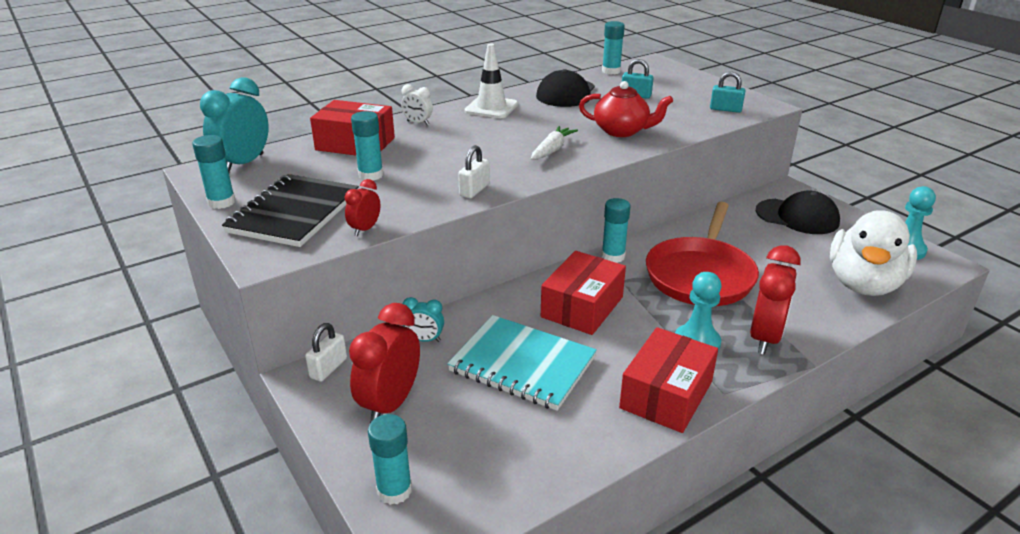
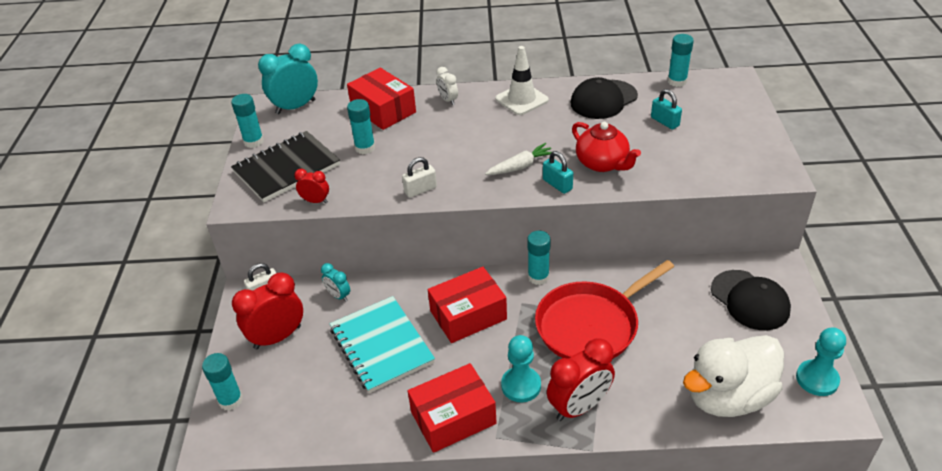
camera: 35 degrees right, 10 degrees up
(365, 229) = (315, 201): red clock -> red clock turned 45 degrees clockwise
(725, 109) = (732, 167): turquoise padlock -> turquoise padlock (557, 184)

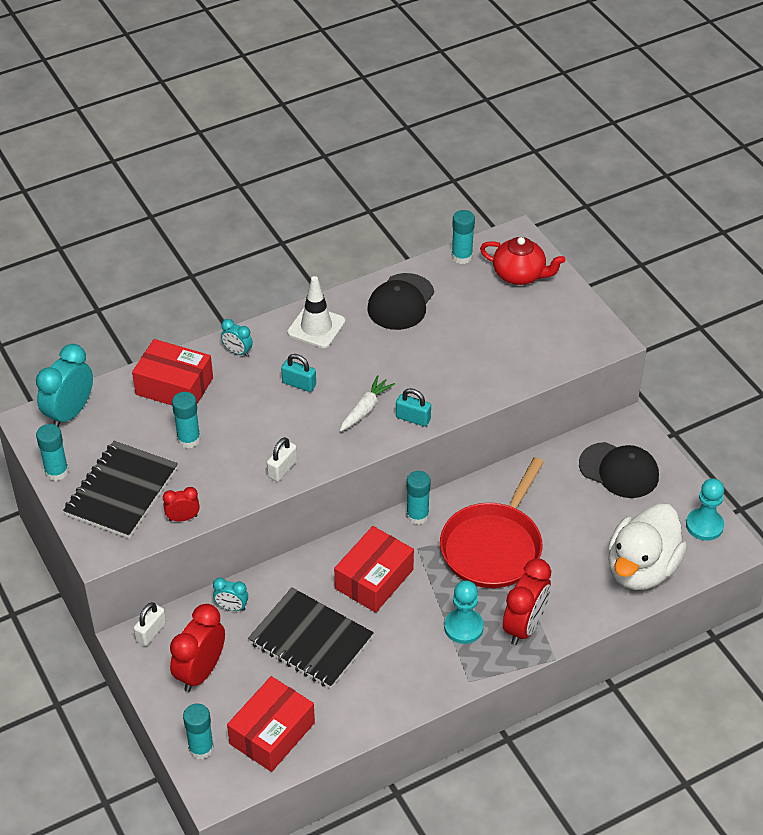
camera: 30 degrees left, 5 degrees up
(381, 346) = (311, 640): turquoise notebook -> black notebook
(448, 100) = (237, 352): white clock -> turquoise clock
(453, 417) = (421, 679): red box -> red box (272, 733)
(602, 163) = (442, 380): red teapot -> red teapot (520, 275)
(665, 122) = (475, 311): turquoise padlock -> turquoise padlock (299, 384)

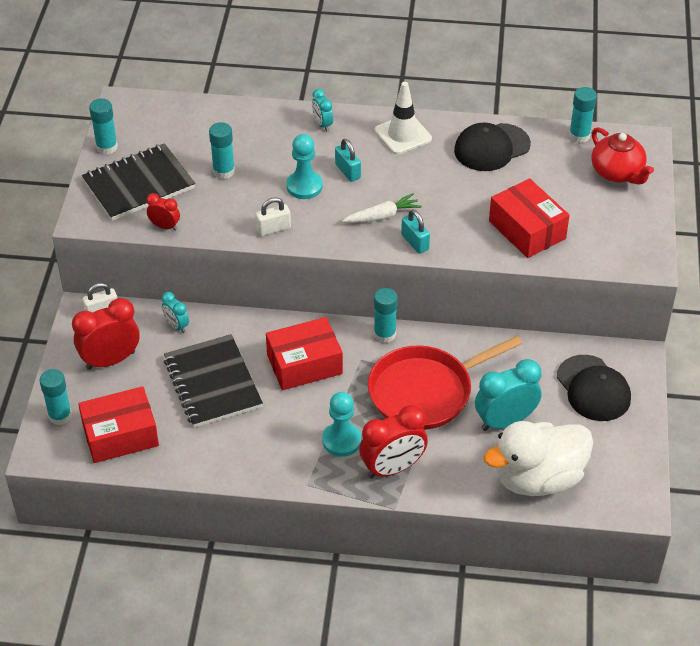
camera: 35 degrees right, 0 degrees up
(70, 413) = (155, 110): turquoise clock -> turquoise clock (505, 421)
(174, 386) = (250, 127): red box -> red box (527, 230)
(704, 525) = (630, 474): turquoise pawn -> turquoise pawn (304, 186)

